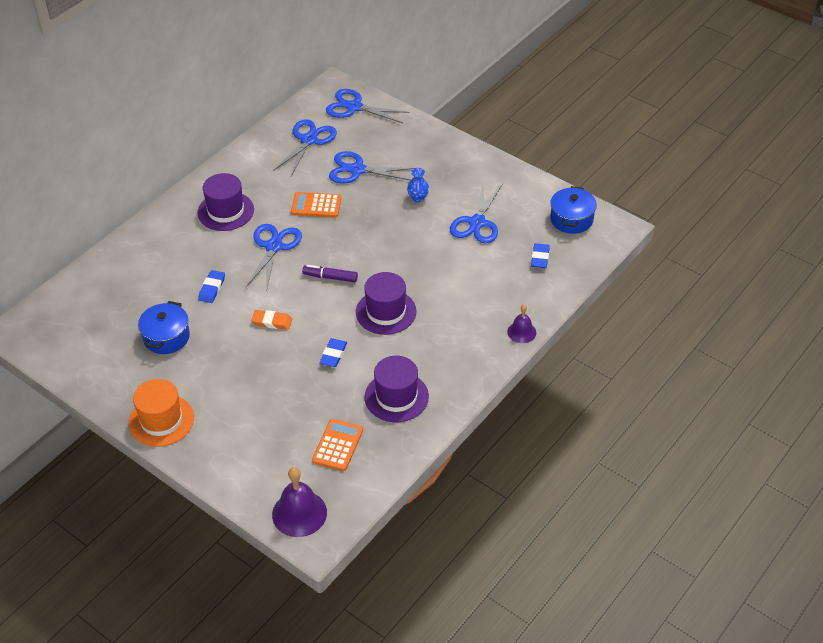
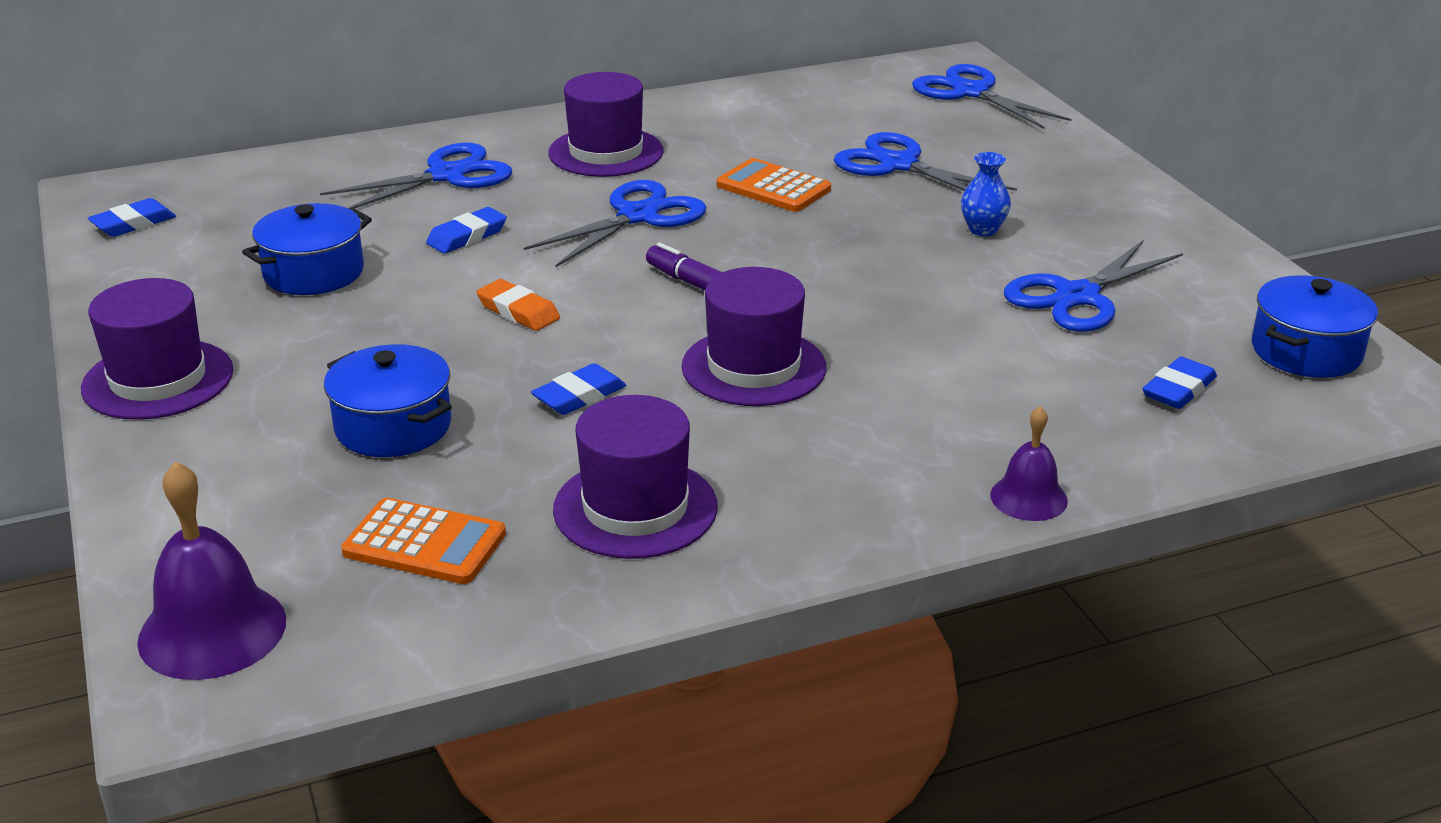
camera: 30 degrees right, 15 degrees down
(54, 343) = (133, 223): none -> blue eraser
(161, 420) = (158, 379): orange hat -> purple hat
(277, 400) = (393, 427): none -> blue pot
(308, 140) = (846, 109): blue scissors -> blue scissors (446, 175)
(337, 445) = (425, 543): orange calculator -> orange calculator turned 60 degrees clockwise

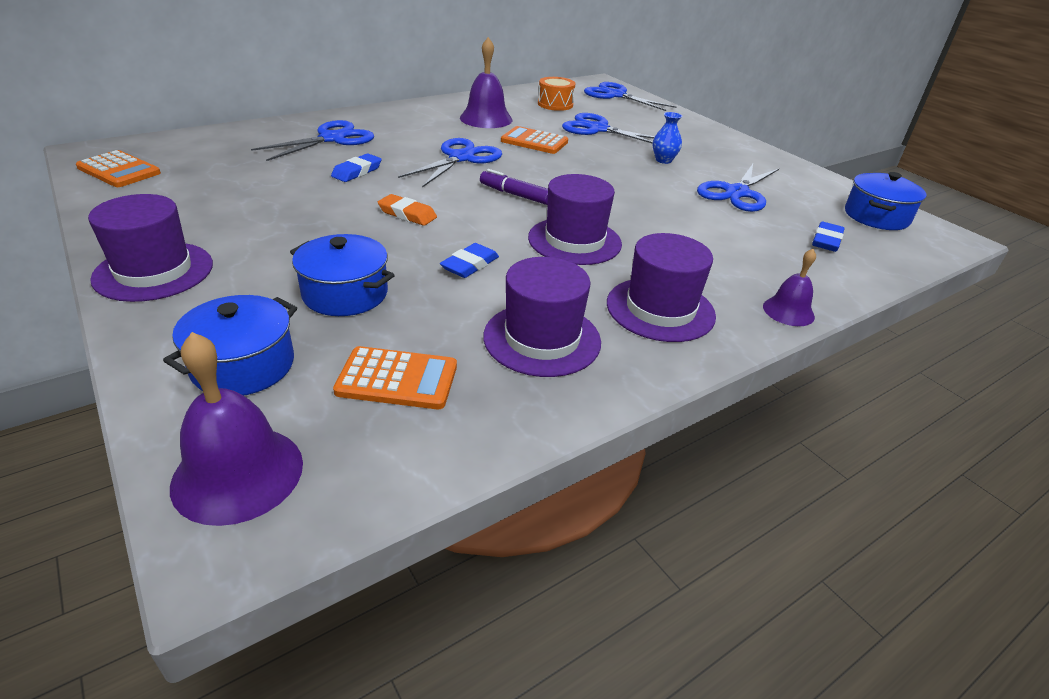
camera: 15 degrees left, 5 degrees up
(133, 223) = (119, 170): blue eraser -> orange calculator
(314, 273) = (258, 196): blue pot -> blue pot (243, 365)
(606, 152) = (427, 125): purple hat -> purple hat (660, 309)
(710, 140) = (486, 118): none -> purple bell
(846, 111) = (555, 104): none -> orange drum

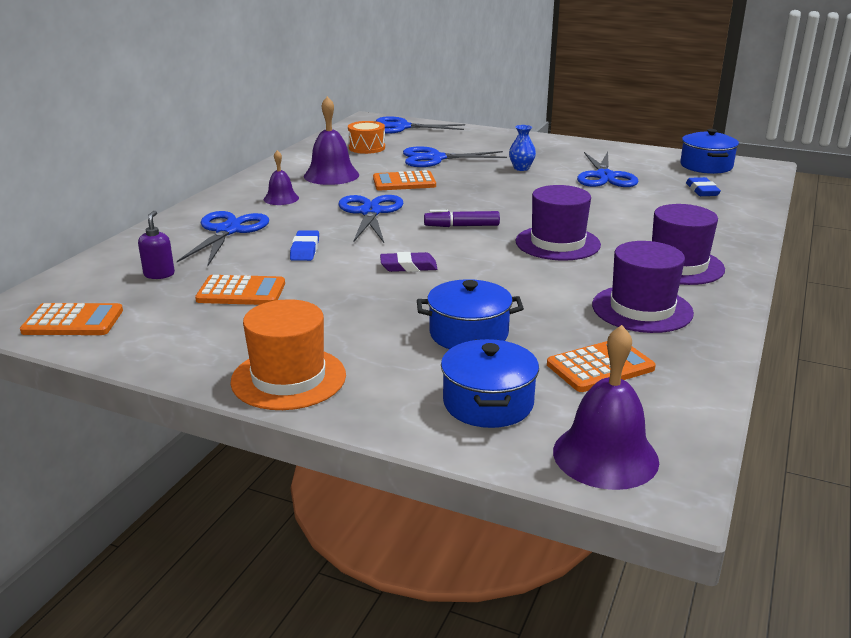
camera: 30 degrees left, 10 degrees down
(154, 271) = (288, 378): purple hat -> orange hat
(229, 156) = (159, 274): none -> purple soap dispenser
(253, 189) = (241, 292): none -> orange calculator
(407, 214) = (408, 266): orange eraser -> purple eraser
(470, 265) = (518, 283): blue eraser -> none
(788, 311) = (745, 240): purple bell -> purple bell (281, 198)

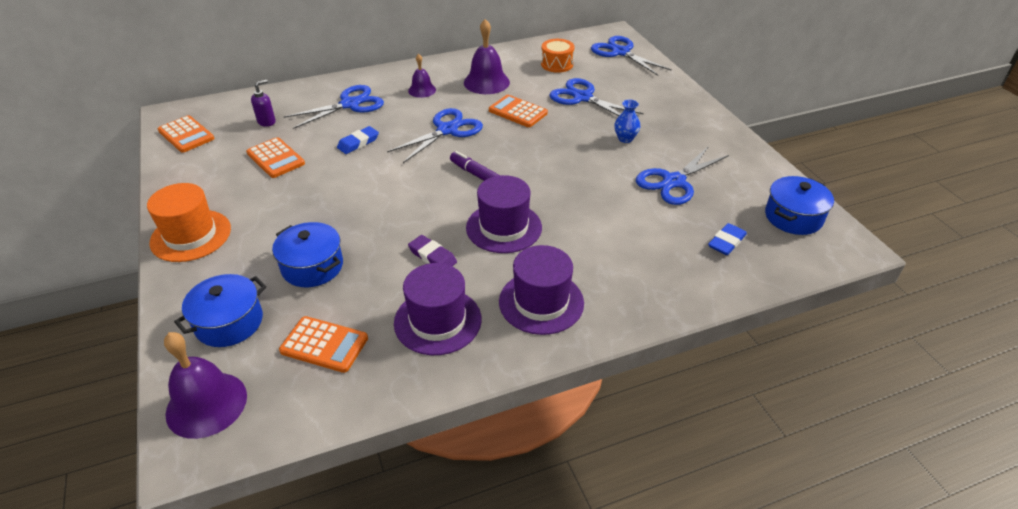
camera: 45 degrees right, 15 degrees up
(408, 266) = (382, 191): purple eraser -> purple eraser (432, 256)

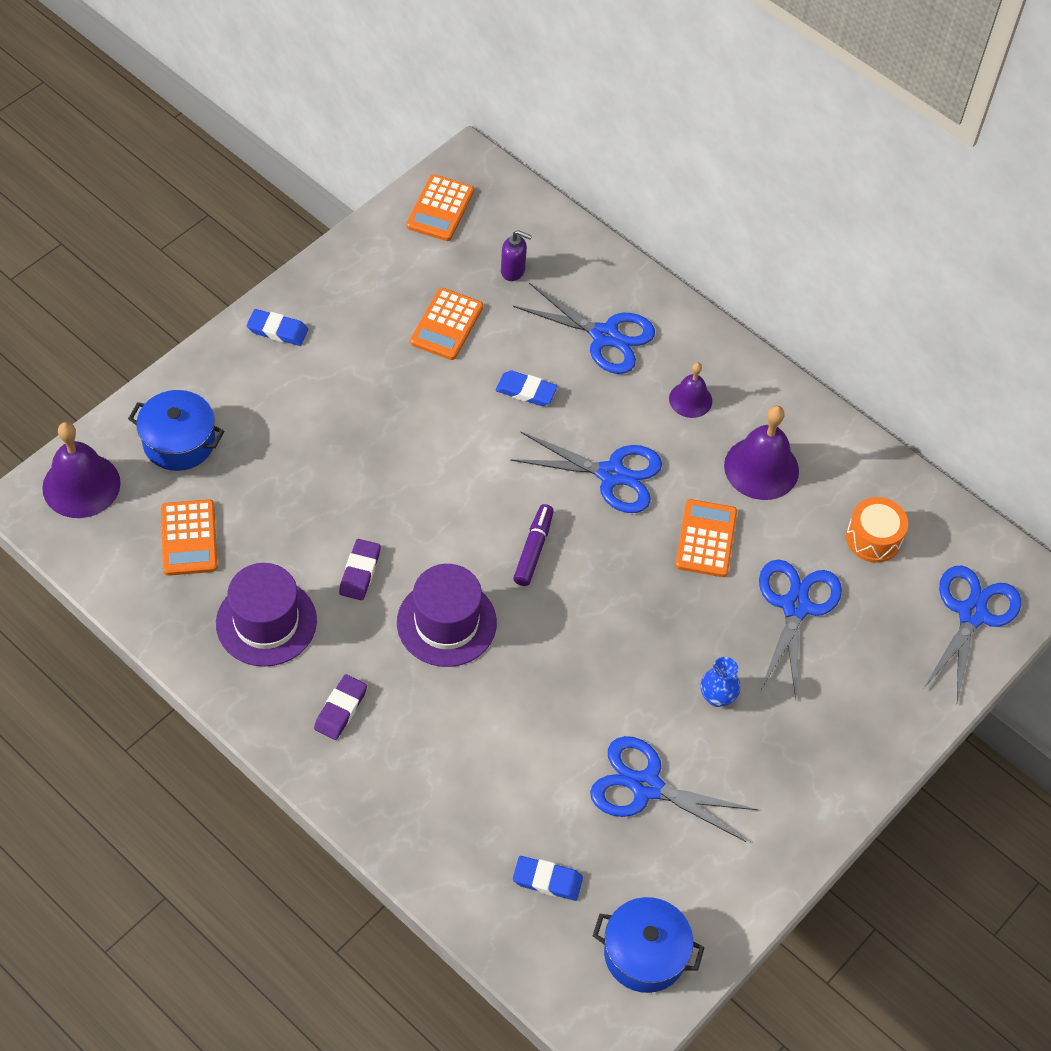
camera: 60 degrees right, 15 degrees up
(191, 235) = (277, 330): orange hat -> blue eraser
(312, 266) = (287, 467): blue pot -> none
(541, 302) = (340, 709): purple hat -> purple eraser

